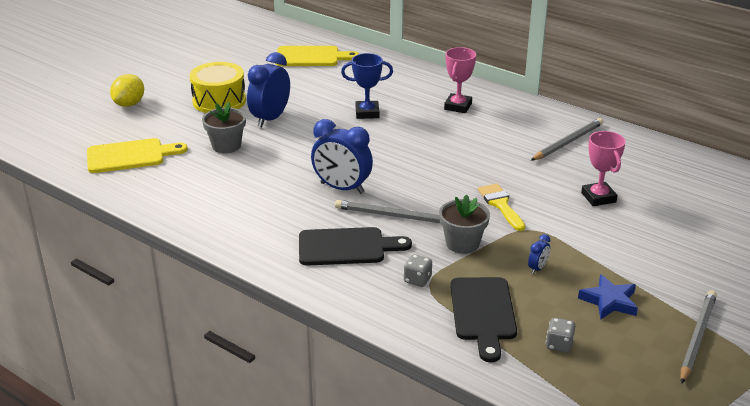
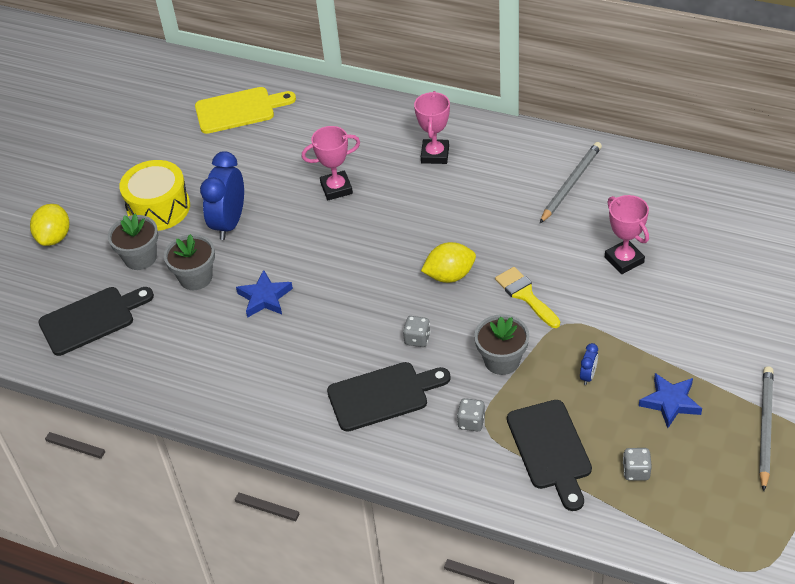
camera: 10 degrees left, 15 degrees up
(130, 156) = (91, 319): yellow cutting board -> black cutting board
(189, 127) = (140, 258): none -> grey flower pot
(276, 167) = (265, 298): none -> blue star
(342, 188) = (348, 311): blue clock -> none
(367, 113) = (336, 188): blue trophy -> pink trophy
(393, 216) = (417, 339): grey pencil -> grey dice
(439, 181) = (449, 275): none -> yellow lemon

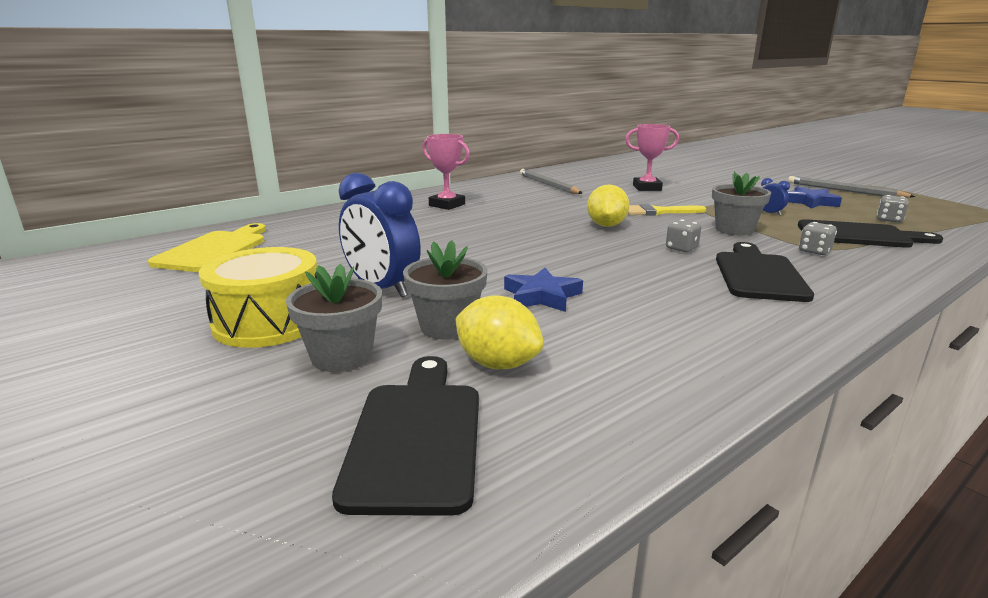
camera: 65 degrees left, 25 degrees down
(54, 237) = (140, 427): yellow lemon -> yellow lemon (497, 364)
(336, 188) = (423, 237): pink trophy -> none

